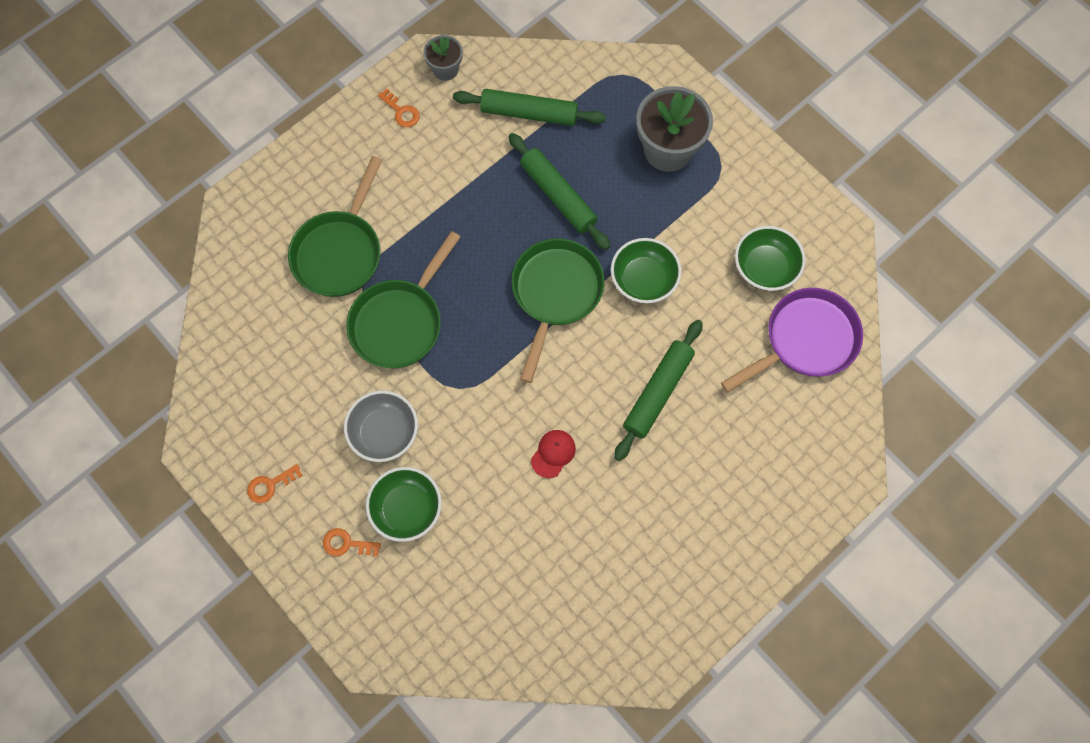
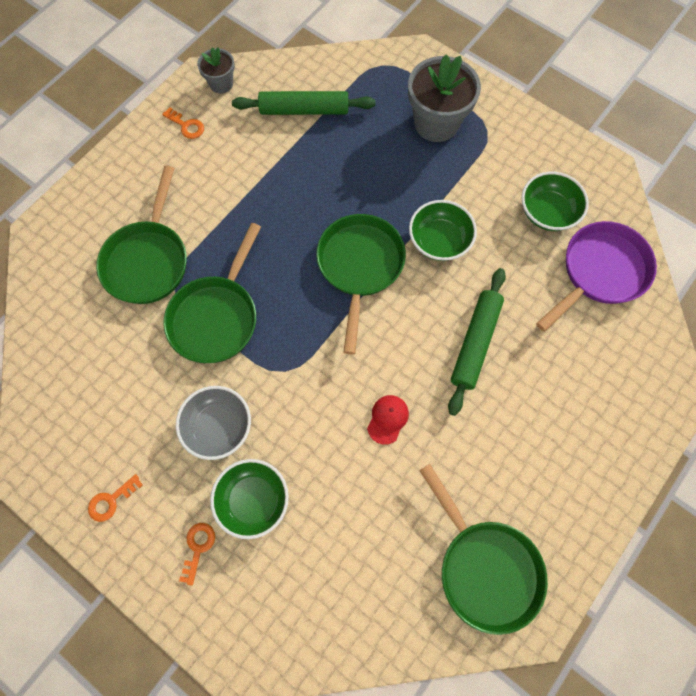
camera: 10 degrees left, 0 degrees up
(346, 544) = (198, 547): orange key -> orange key turned 105 degrees clockwise
(558, 196) = (344, 178): green rolling pin -> none
(619, 611) = (485, 567): none -> green pan

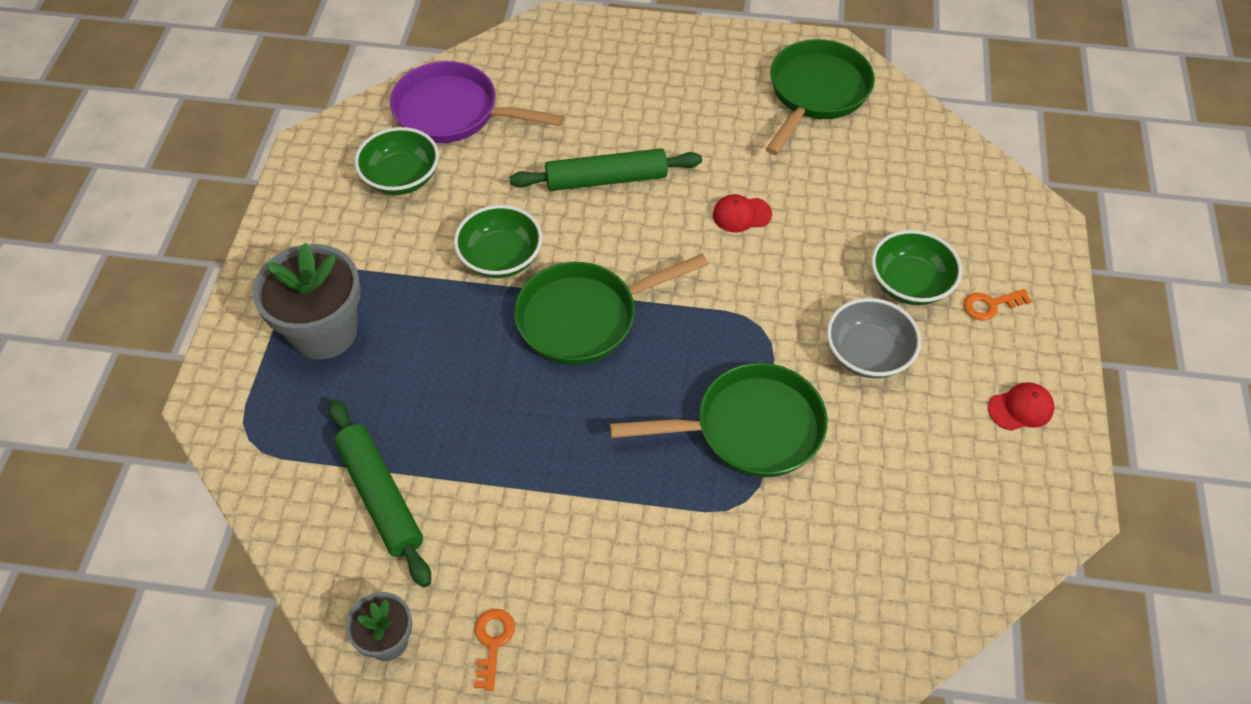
camera: 120 degrees left, 15 degrees down
(111, 500) = (1021, 408): orange key -> red cap
(148, 261) = (733, 553): green pan -> none

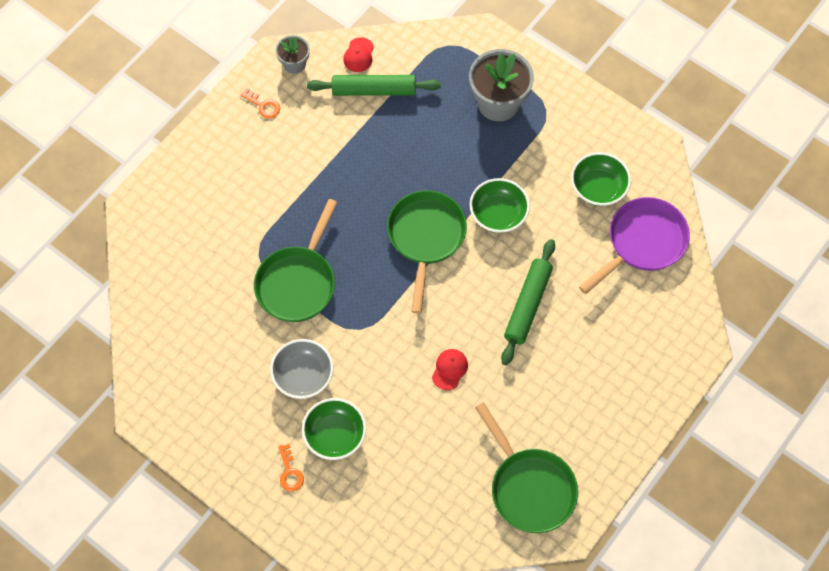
camera: 120 degrees right, 10 degrees up
(990, 305) = (290, 472): orange key -> orange key turned 150 degrees clockwise
(1021, 408) = (214, 435): red cap -> red cap (359, 55)

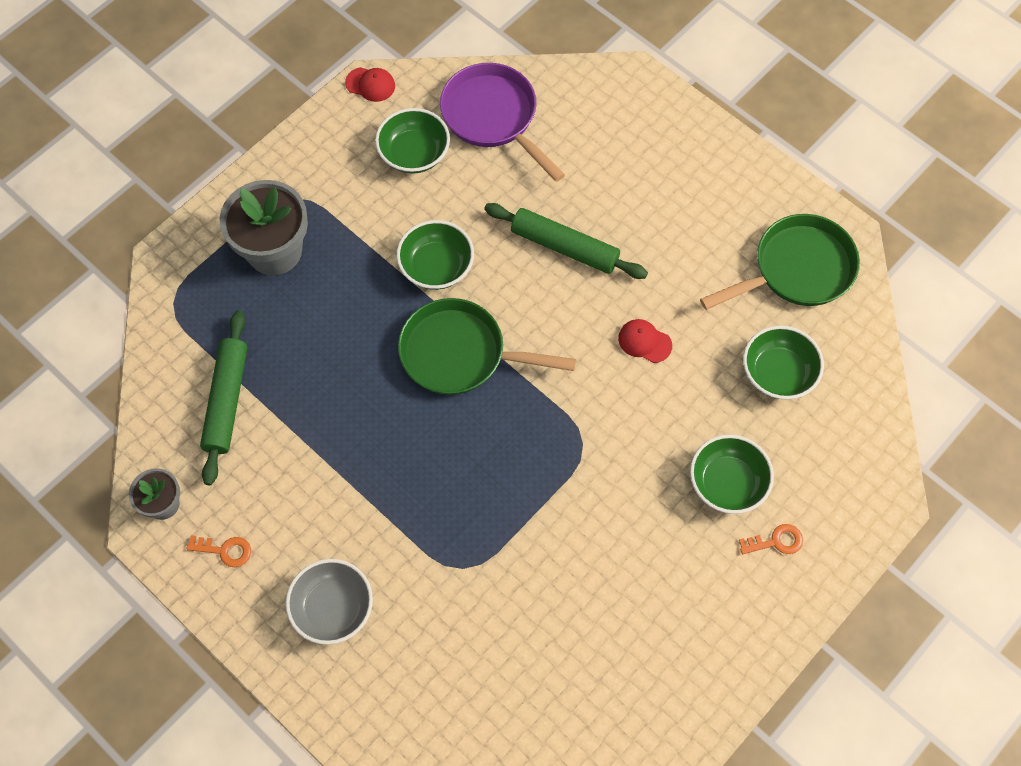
camera: 85 degrees left, 0 degrees up
(263, 106) = (225, 550): orange key -> orange key turned 60 degrees clockwise
(298, 282) = (509, 517): green pan -> none
(303, 376) = (644, 518): grey bowl -> grey bowl (332, 608)
(359, 55) = (166, 416): red cap -> red cap (370, 84)
(432, 472) = (778, 373): none -> green bowl

